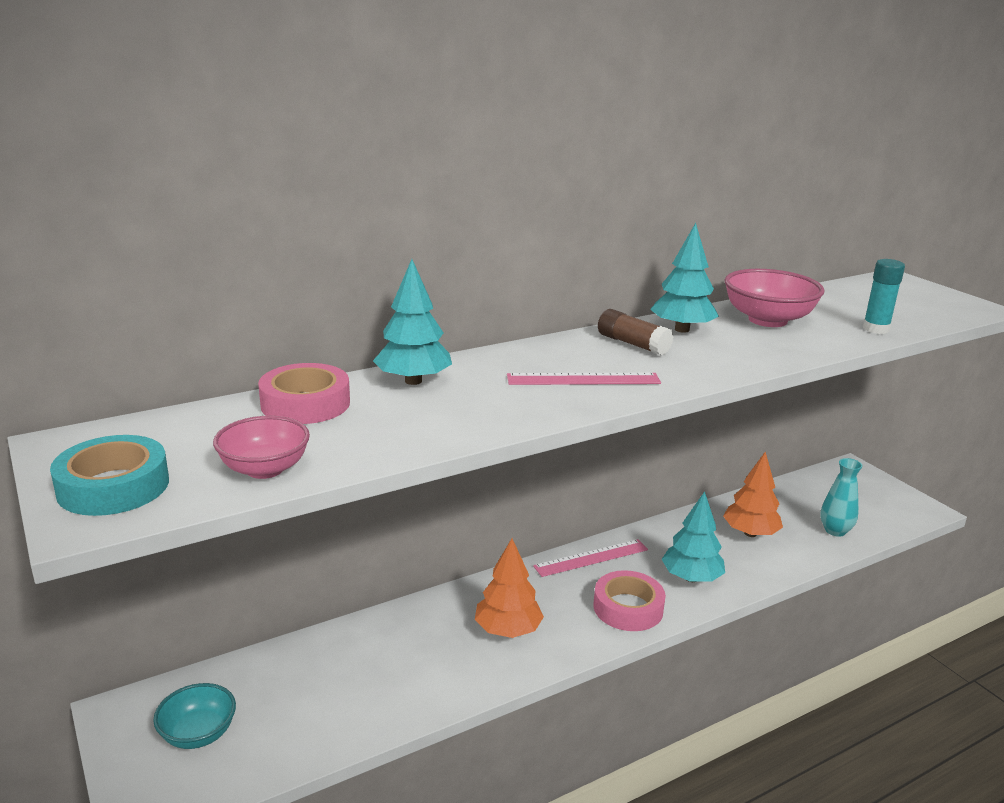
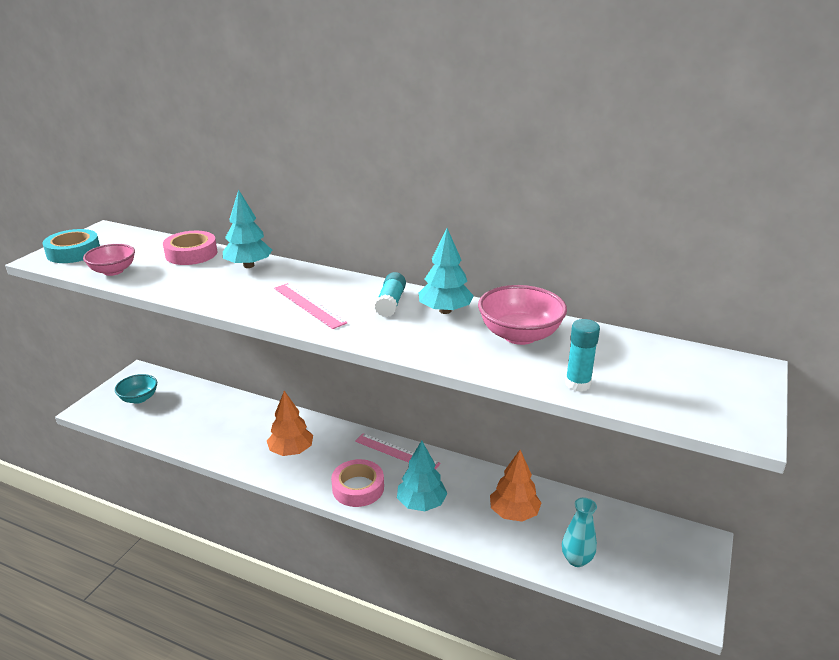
camera: 55 degrees right, 5 degrees up
(632, 344) = (391, 303): brown glue stick -> turquoise glue stick

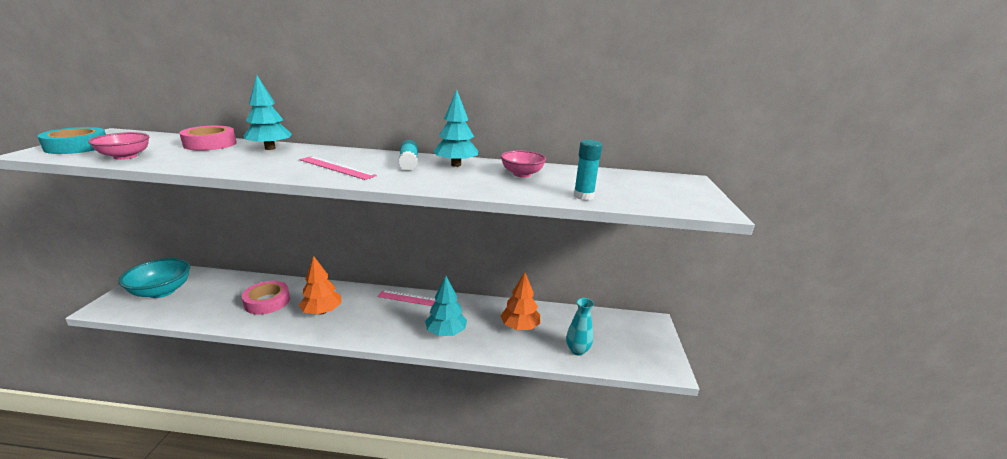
camera: 20 degrees left, 5 degrees down
(139, 398) = (162, 291): turquoise bowl -> turquoise bowl, size x1.53
(358, 488) = (389, 330): pink tape -> pink tape (267, 301)
(519, 335) = (522, 174): pink bowl -> pink bowl, size x0.66

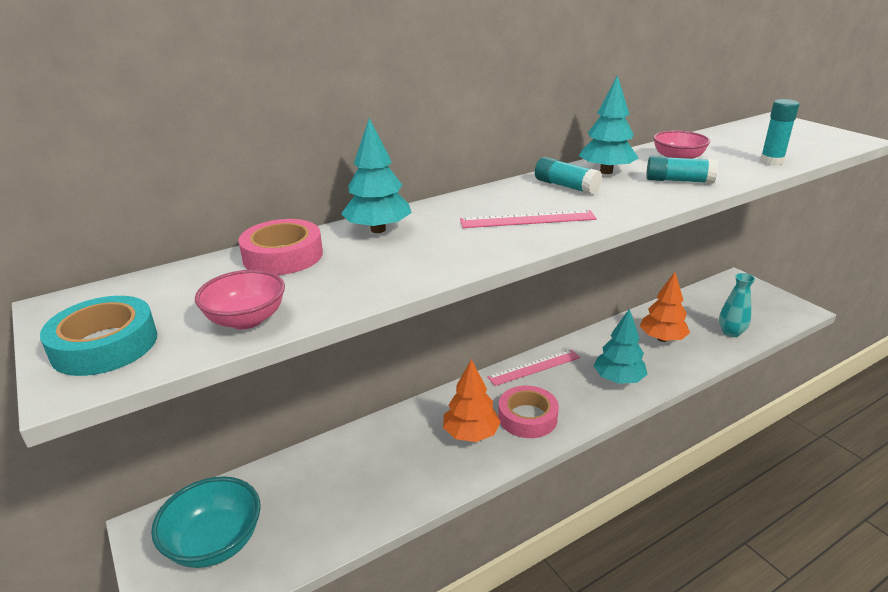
camera: 35 degrees left, 5 degrees up
(267, 301) = (388, 463): pink tape -> pink tape (527, 417)
(479, 182) = (678, 181): none -> turquoise glue stick

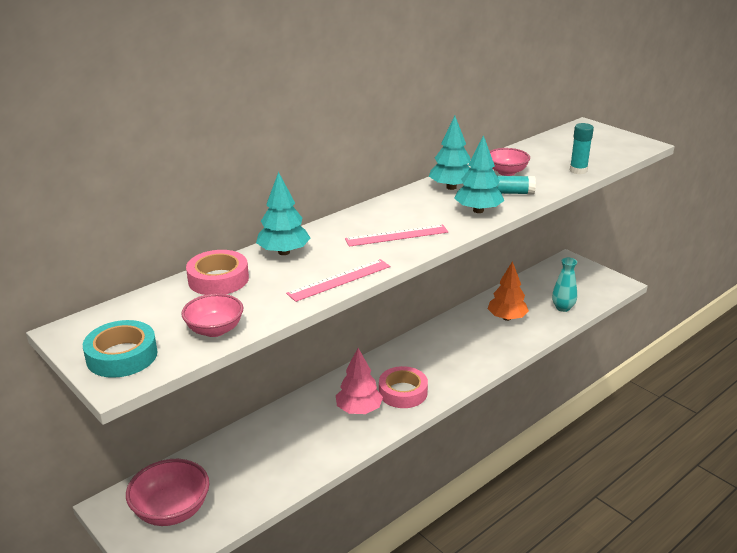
camera: 10 degrees left, 0 degrees up
(215, 543) = (171, 510): turquoise bowl -> pink bowl
(471, 434) = (359, 410): orange tree -> pink tree
(534, 367) = (403, 351): pink ruler -> pink ruler (339, 280)
(566, 186) = (421, 203): turquoise glue stick -> none
(618, 379) = (473, 355): turquoise tree -> turquoise tree (478, 210)

